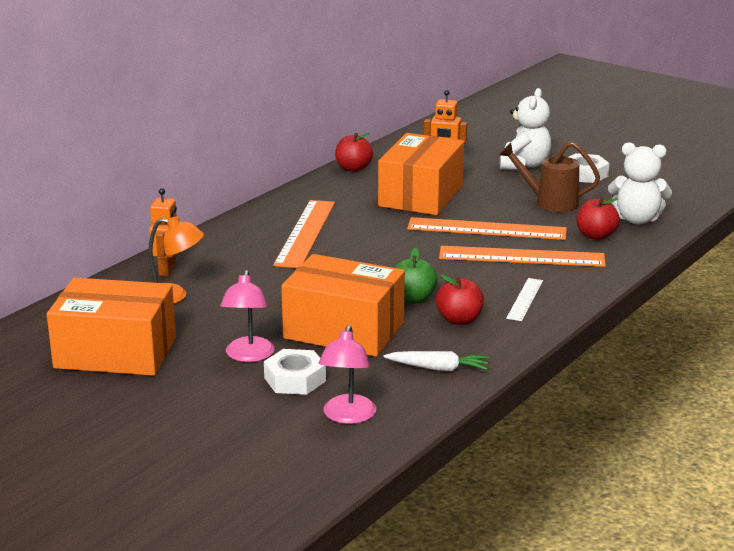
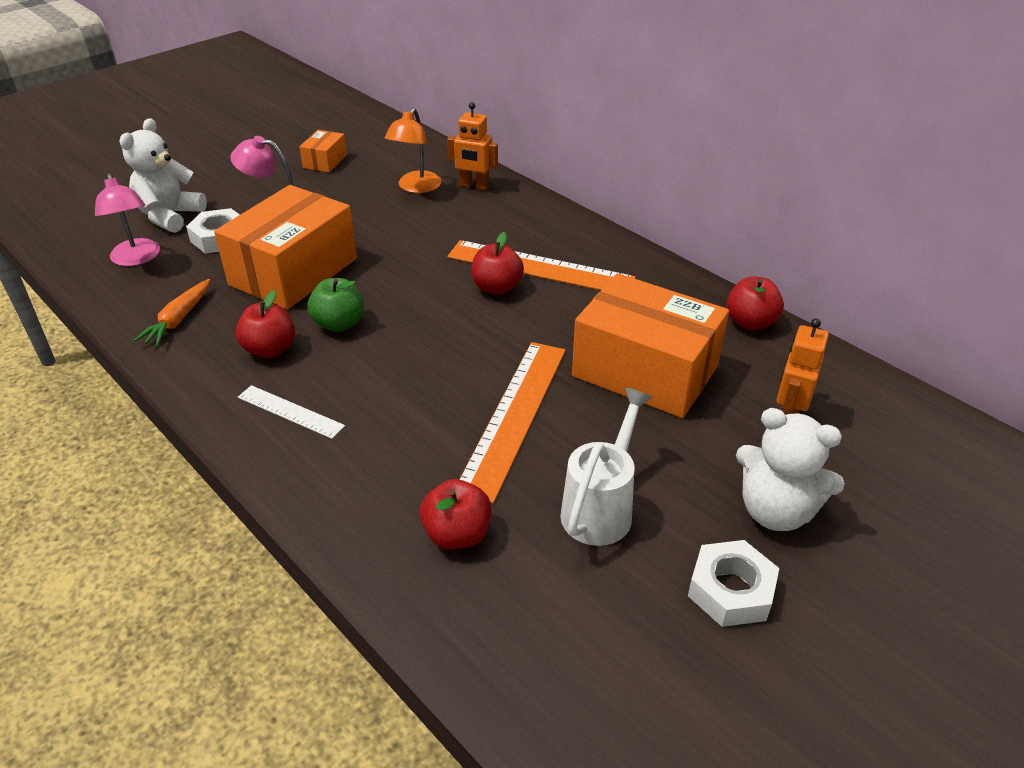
camera: 100 degrees right, 15 degrees up
(115, 352) = (325, 161): orange box -> orange box, size x0.45
(340, 246) = (497, 288): none -> red apple
(347, 416) = (137, 259): pink lamp -> pink lamp turned 135 degrees counterclockwise
(438, 368) = (178, 320): white carrot -> orange carrot
(521, 257) = (413, 433): orange ruler -> none
(550, 203) = (600, 508): brown watering can -> white watering can
(637, 219) = (508, 611): white teddy bear -> white teddy bear (170, 216)

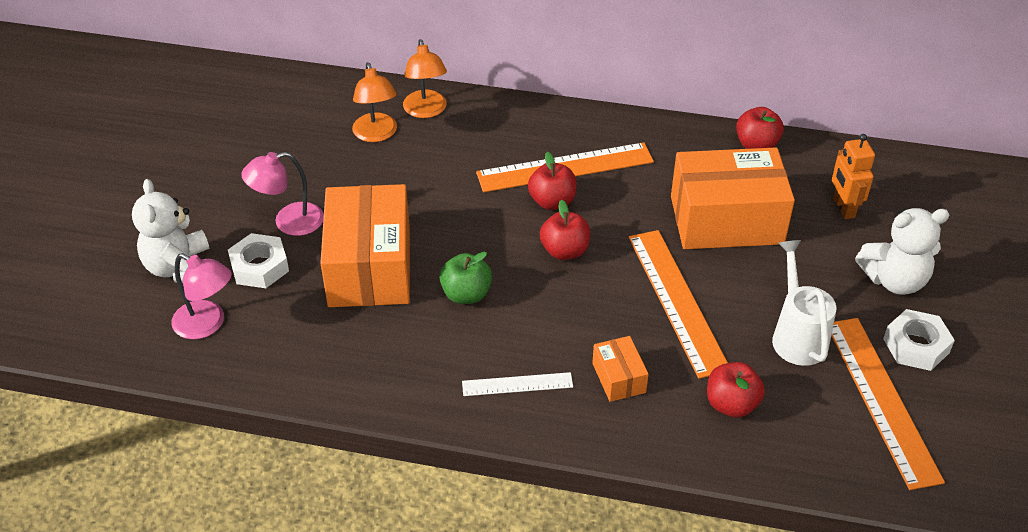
camera: 35 degrees left, 5 degrees up
(178, 320) = (326, 359): orange carrot -> none
(270, 349) = (438, 344): red apple -> red apple (564, 251)
(325, 161) = (257, 142): orange box -> orange box (619, 378)
(474, 186) = (426, 111): orange robot -> orange lamp
(627, 623) = (881, 399): none -> orange ruler

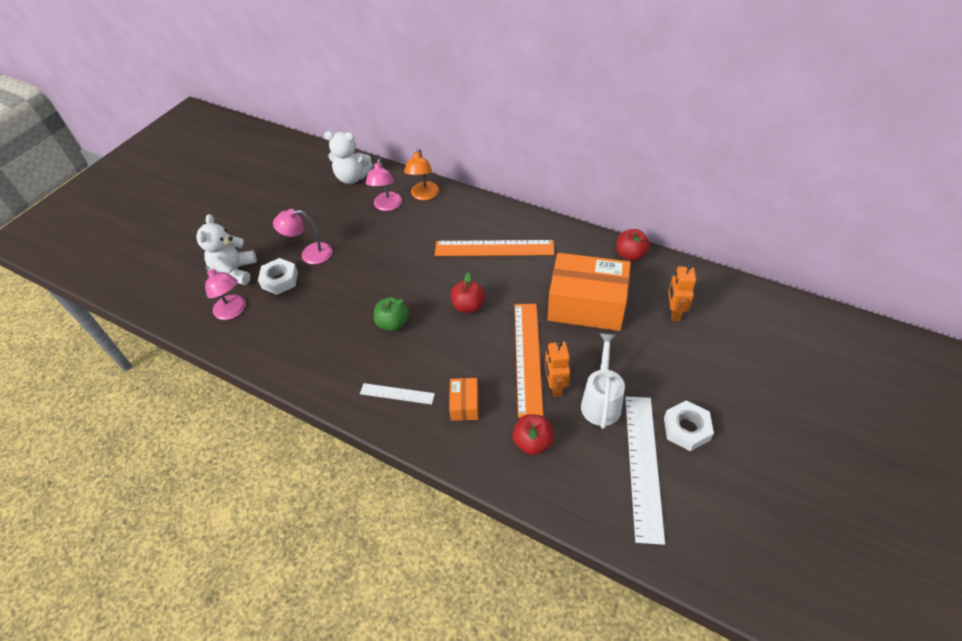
camera: 20 degrees right, 5 degrees up
(369, 267) = (343, 293): orange box -> none
(376, 134) = (387, 206): orange lamp -> pink lamp
(552, 201) = (475, 270): red apple -> none
(730, 330) = (555, 386): none -> orange robot
(881, 399) = (643, 465): orange ruler -> white ruler
(894, 280) = (690, 374): white teddy bear -> white teddy bear (352, 177)

